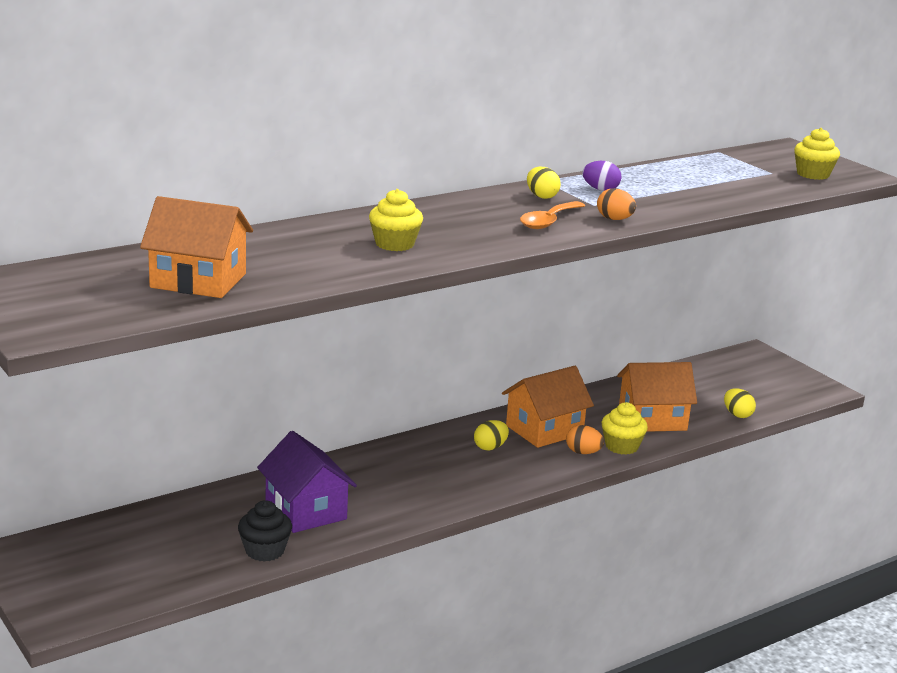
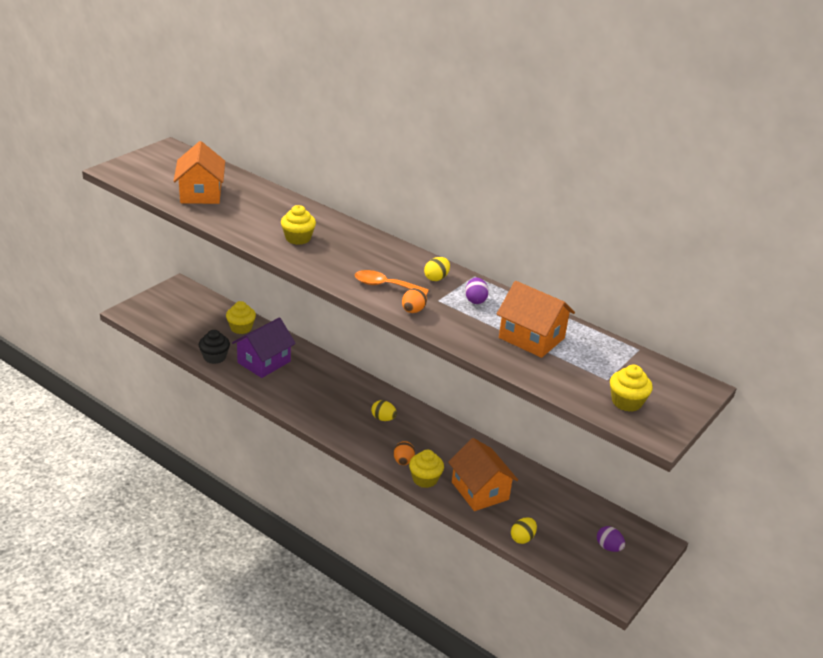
camera: 70 degrees right, 10 degrees up
(197, 514) = (241, 328): none -> yellow cupcake
(544, 430) = (425, 439): orange house -> orange house (531, 338)
(759, 375) = (608, 547): none -> purple egg

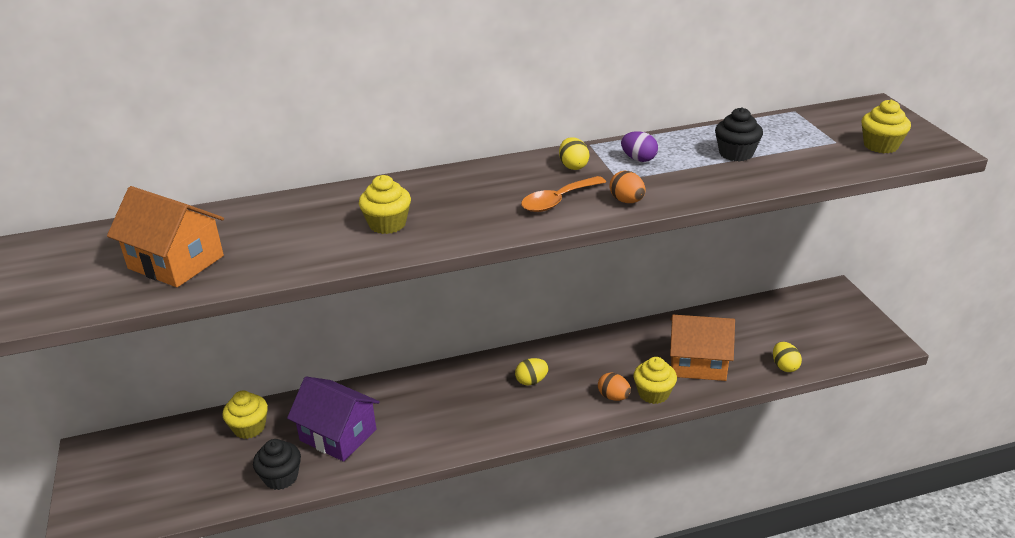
camera: 50 degrees left, 0 degrees up
(264, 362) = (338, 435): purple house -> purple house turned 45 degrees counterclockwise
(531, 338) = (736, 153): orange house -> black cupcake
(608, 547) = (827, 320): purple egg -> none

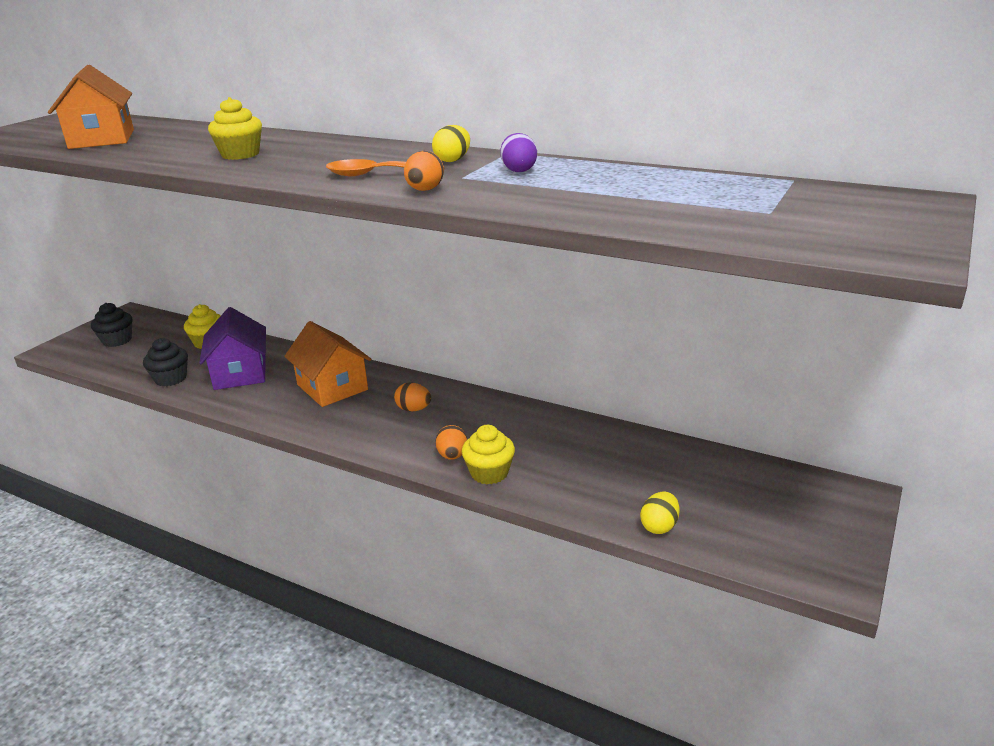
camera: 45 degrees right, 5 degrees down
(531, 381) = (414, 409): yellow egg -> orange egg
(698, 363) = (574, 473): orange house -> orange house (332, 387)
(736, 153) = (622, 190): black cupcake -> black cupcake (117, 340)
(880, 145) = (822, 230): yellow cupcake -> none

